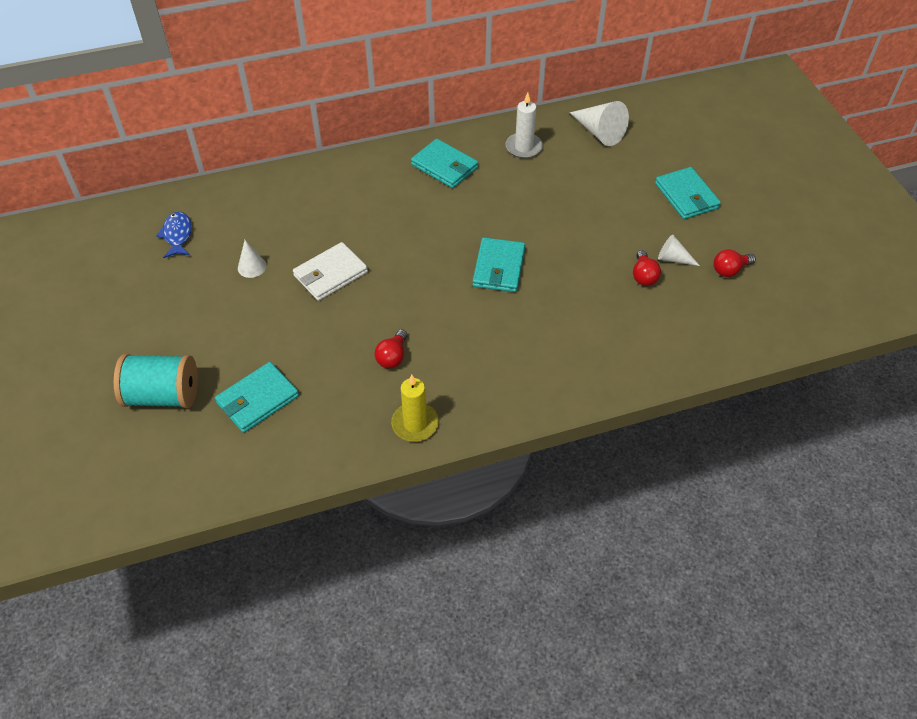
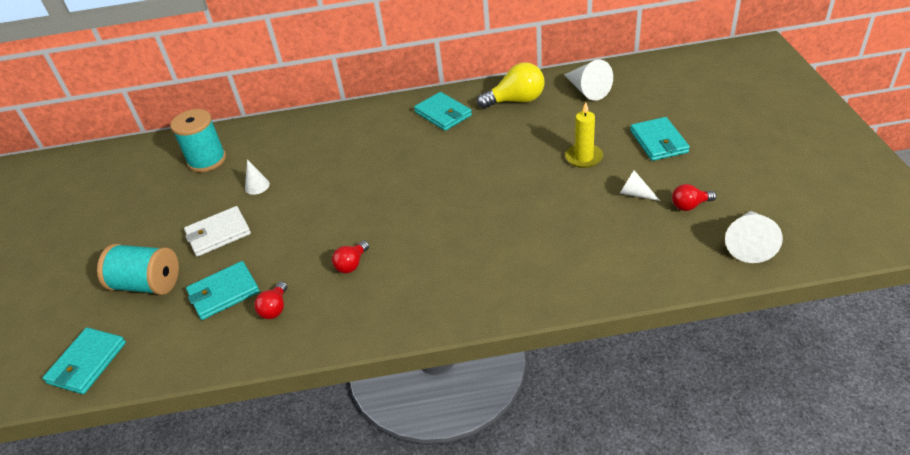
camera: 15 degrees right, 10 degrees down
(177, 235) = (207, 160): blue fish -> turquoise spool
(330, 274) = (320, 194): white wallet -> white wallet (218, 234)
(415, 424) = (354, 324): yellow candle -> yellow candle (584, 157)
(499, 267) = (468, 195): turquoise wallet -> turquoise wallet (87, 363)
(523, 147) = (516, 101): white candle -> yellow light bulb
(643, 276) = (603, 207): red light bulb -> red light bulb (275, 308)
(792, 309) = (749, 243): none -> white cone

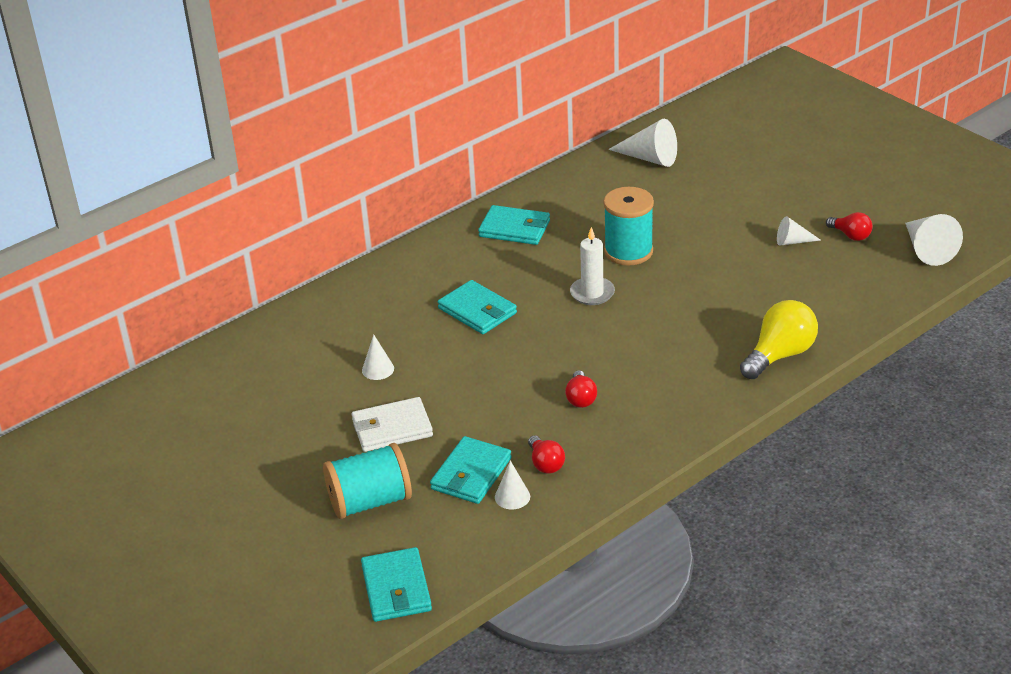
camera: 35 degrees left, 5 degrees down
(207, 160) = (275, 366): turquoise spool -> turquoise spool (628, 251)
(218, 234) = (392, 428): white wallet -> white wallet turned 45 degrees clockwise
(227, 325) = (512, 496): none -> white cone
(444, 181) = (592, 293): none -> white candle
(516, 101) = (583, 191): yellow light bulb -> yellow light bulb (780, 355)
(584, 157) = (712, 225): yellow candle -> none
(658, 142) = (770, 188): turquoise wallet -> turquoise wallet (477, 311)
(690, 205) = (850, 235): red light bulb -> red light bulb turned 90 degrees counterclockwise

